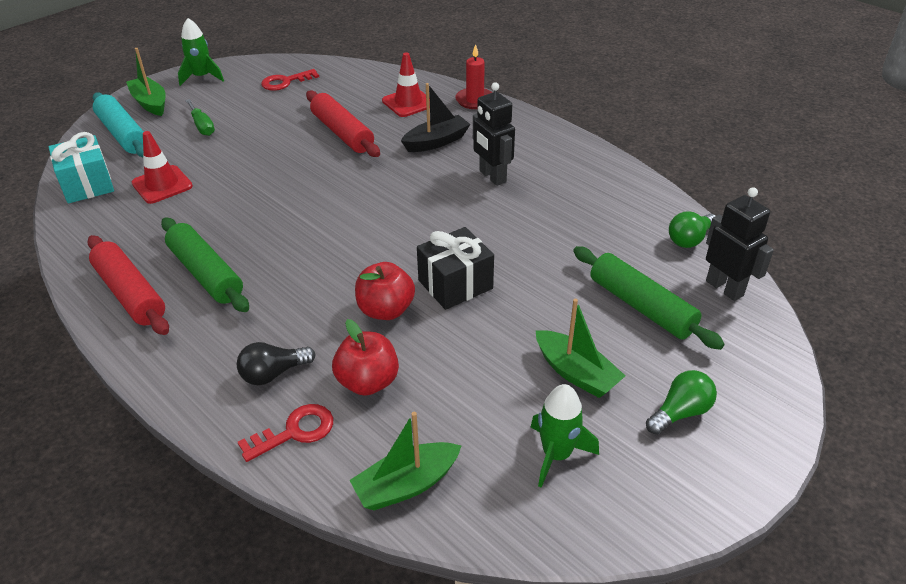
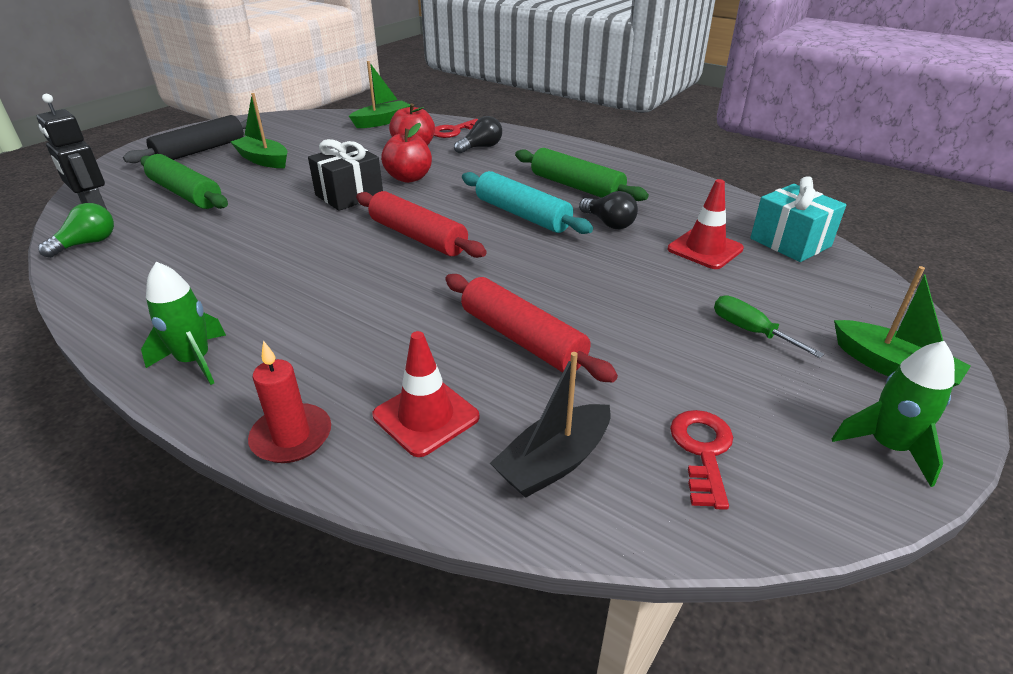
camera: 170 degrees right, 5 degrees down
(123, 134) = (848, 307): turquoise rolling pin -> turquoise rolling pin (522, 215)
(130, 294) = (626, 172): red rolling pin -> red rolling pin (418, 237)
(215, 219) = (609, 223): none -> black light bulb
(285, 82) = (702, 451): red key -> red key turned 45 degrees counterclockwise
(436, 142) = (369, 336): black boat -> black boat (554, 462)
(492, 177) = (292, 291): black robot -> none
(556, 454) = (292, 134): green rocket -> green rocket (195, 361)
(680, 412) = (200, 150): green light bulb -> black rolling pin

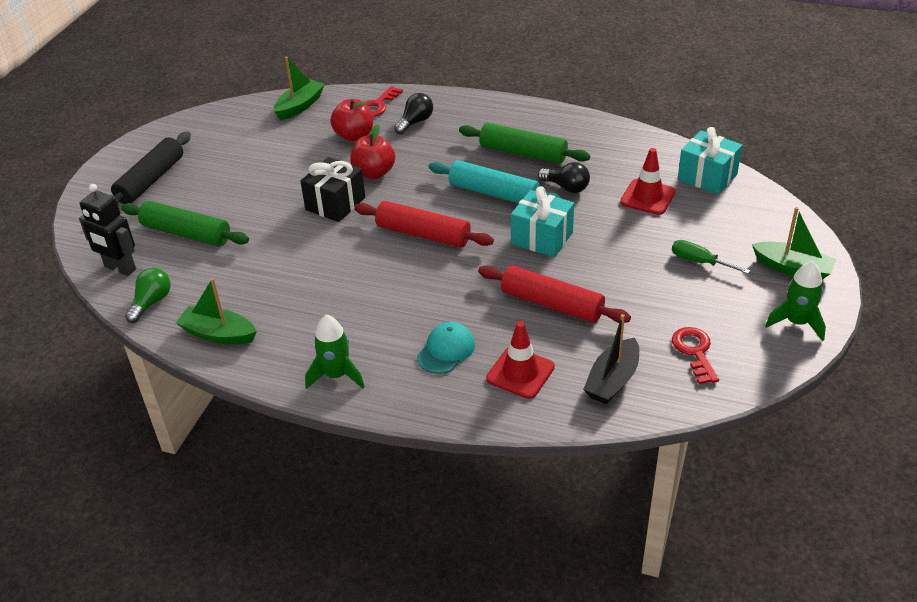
camera: 15 degrees left, 5 degrees up
(263, 160) = (223, 179): green boat -> green boat (218, 334)
(291, 437) = (445, 406): red candle -> none
(350, 363) = (446, 350): none -> turquoise cap
(552, 265) = (542, 238): none -> turquoise gift

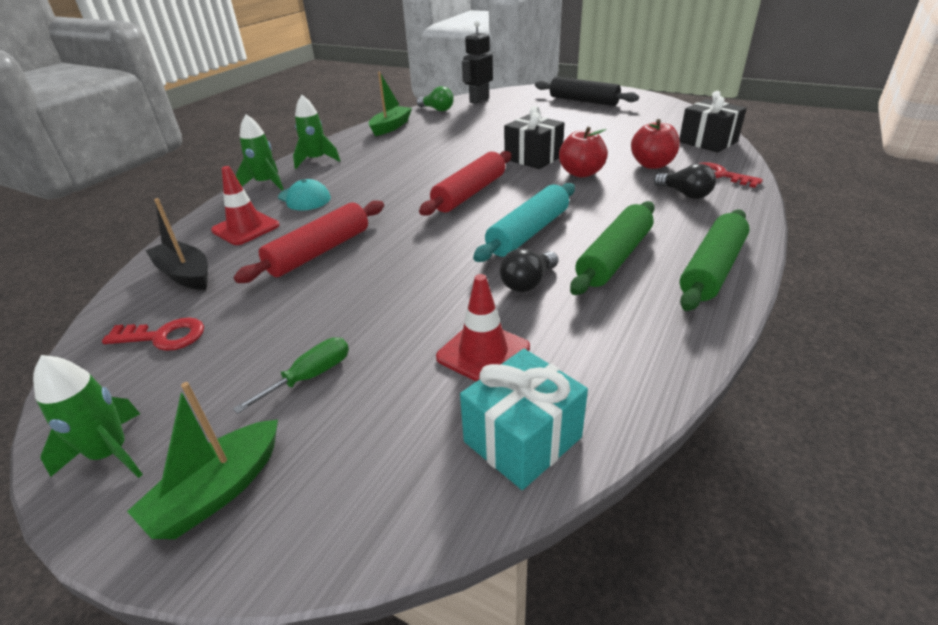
camera: 100 degrees right, 5 degrees down
(186, 233) = (510, 113): green rolling pin -> green rolling pin (712, 269)
(300, 106) = (708, 142): green boat -> black gift
(410, 399) = (266, 183): none -> green rocket
(542, 238) = (431, 255): turquoise gift -> none

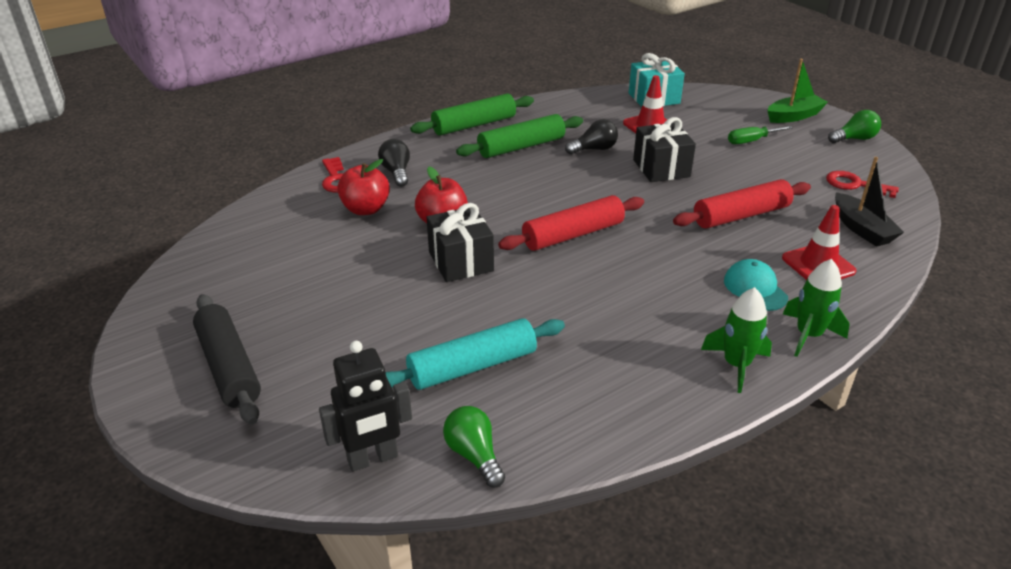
camera: 155 degrees left, 0 degrees up
(110, 453) = (854, 139): green rocket -> green light bulb
(391, 127) = (591, 421): green boat -> none
(528, 232) = (559, 180): turquoise rolling pin -> turquoise rolling pin (472, 366)
(708, 142) = (262, 218): black gift -> black gift (661, 168)

